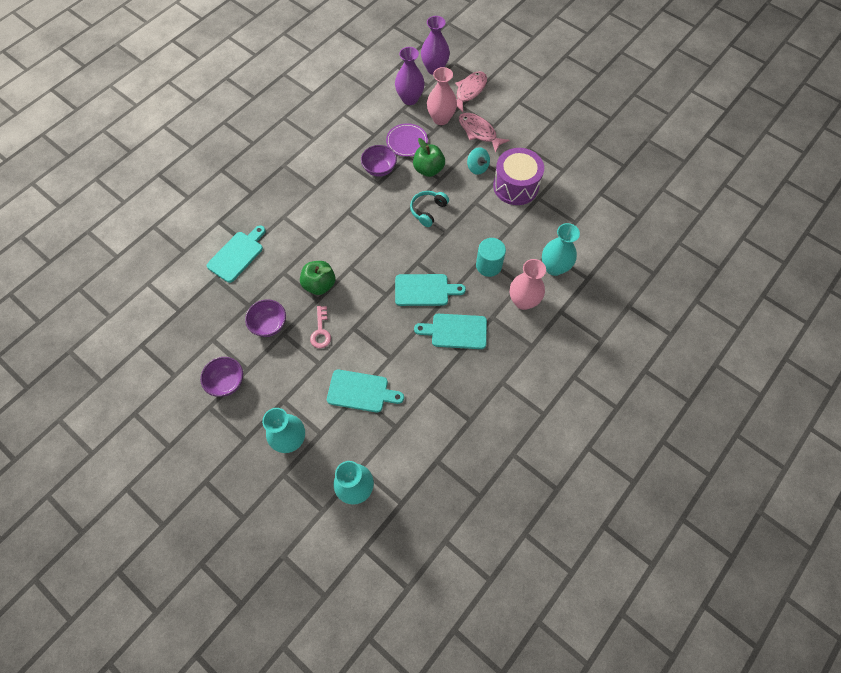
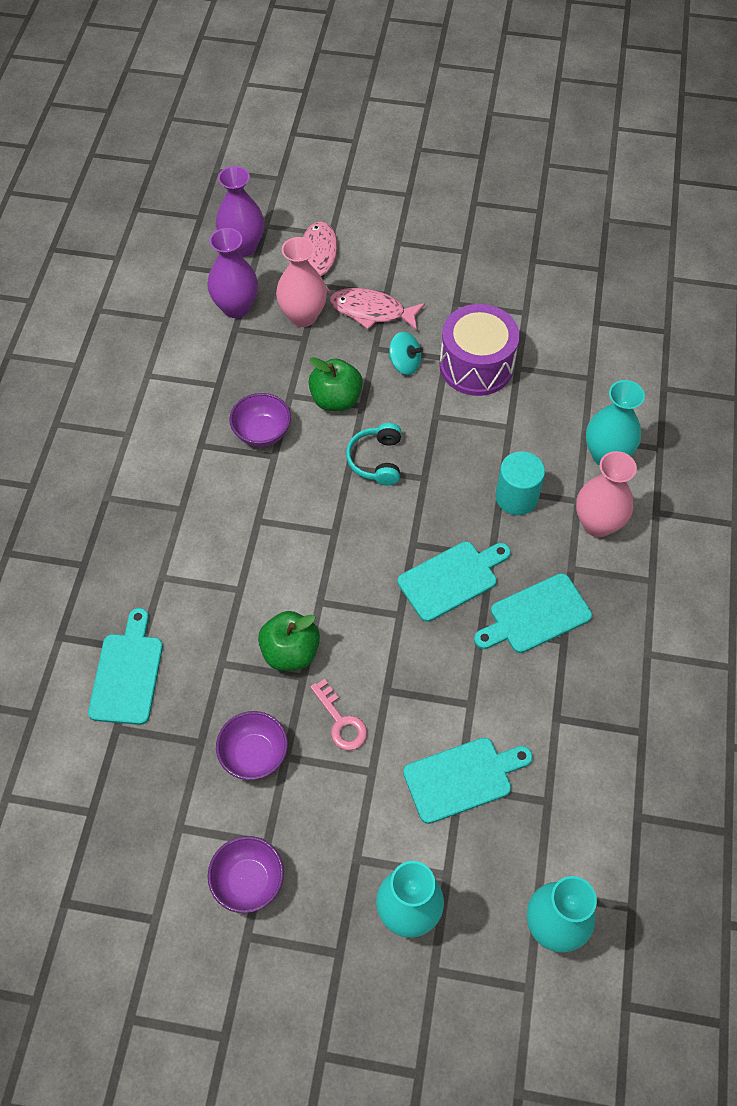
camera: 30 degrees left, 5 degrees down
(406, 141) = (275, 373): purple plate -> none

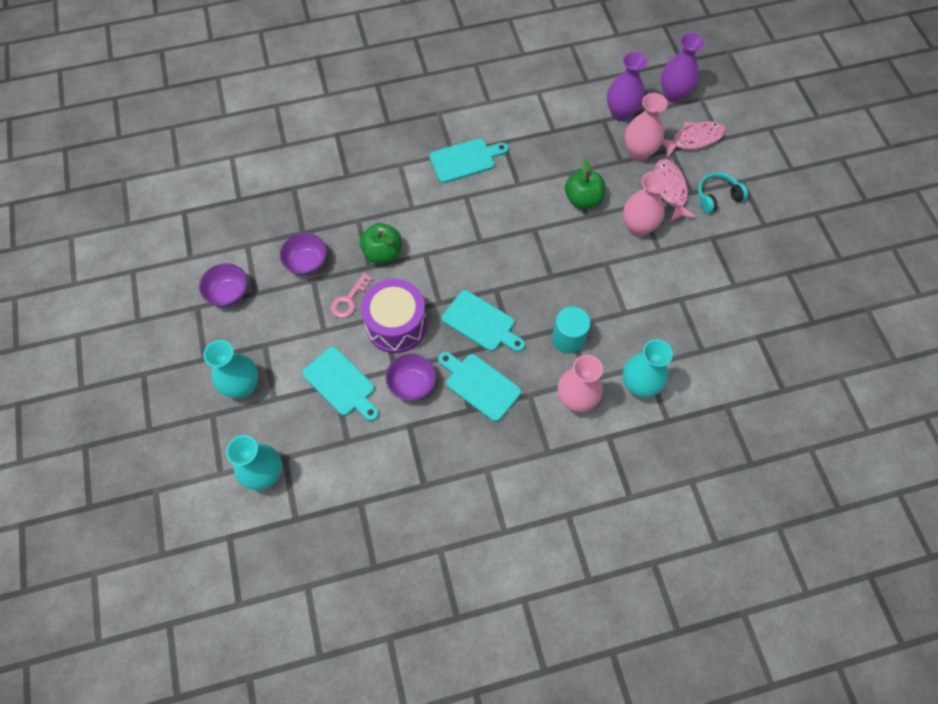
camera: 65 degrees right, 5 degrees up
(127, 673) = (329, 177): turquoise cutting board -> turquoise cutting board (465, 160)
(262, 433) = (531, 170): purple bowl -> purple bowl (412, 384)
(376, 460) = (548, 242): turquoise headphones -> turquoise headphones (717, 197)
(404, 363) = (638, 227): turquoise spinning top -> pink vase
(476, 365) = (665, 272): purple drum -> purple drum (396, 325)

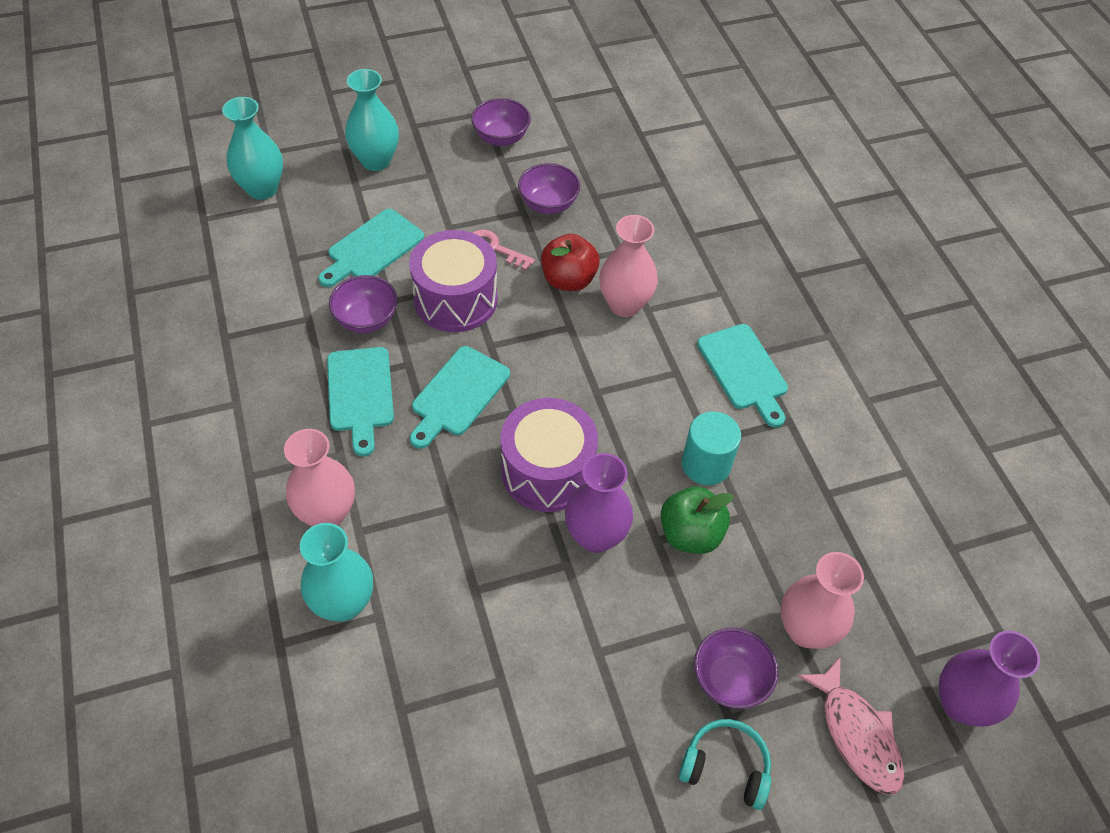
camera: 85 degrees right, 10 degrees down
(382, 253) = (568, 280): green apple -> red apple
(480, 385) = (360, 394): turquoise cutting board -> turquoise cutting board turned 135 degrees clockwise
(541, 271) = (547, 471): none -> purple drum
(568, 339) = (429, 505): turquoise cylinder -> turquoise cylinder (706, 464)
(621, 113) = (891, 603): purple vase -> purple vase (596, 536)
(638, 227) = (643, 619): pink vase -> pink vase (625, 304)
(670, 190) = (730, 679): pink fish -> purple bowl
(717, 197) = (725, 767): turquoise headphones -> turquoise headphones turned 45 degrees counterclockwise

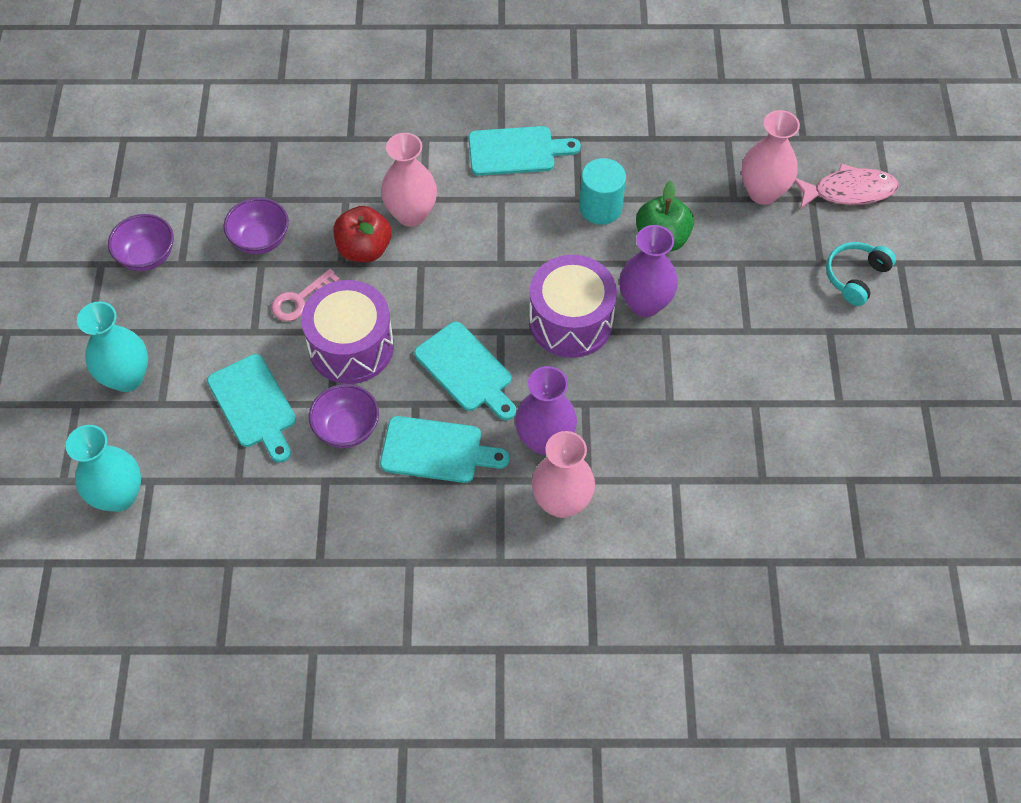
camera: 70 degrees left, 5 degrees up
(343, 603) = (656, 504): turquoise vase -> none
(730, 679) = (790, 252): purple bowl -> none
(960, 704) = (840, 124): purple vase -> purple vase (545, 440)

